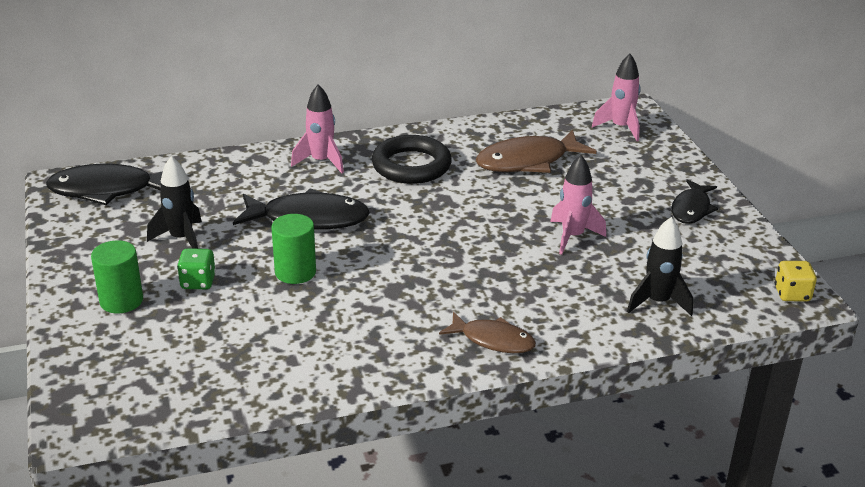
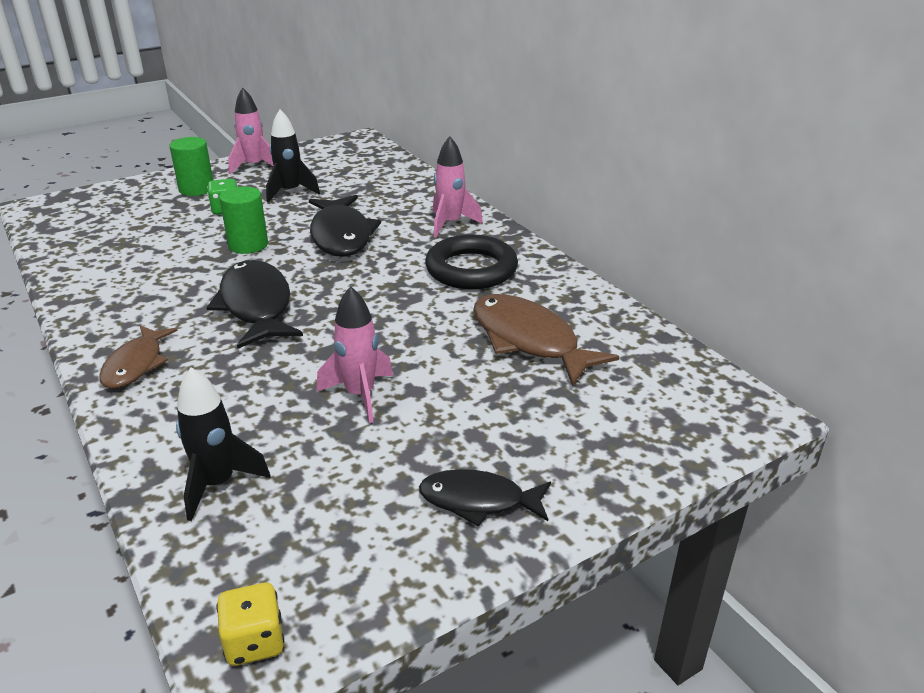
camera: 75 degrees right, 0 degrees up
(108, 190) = (354, 154): black fish -> black fish (256, 306)
(620, 128) = (682, 407): pink rocket -> pink rocket (254, 166)

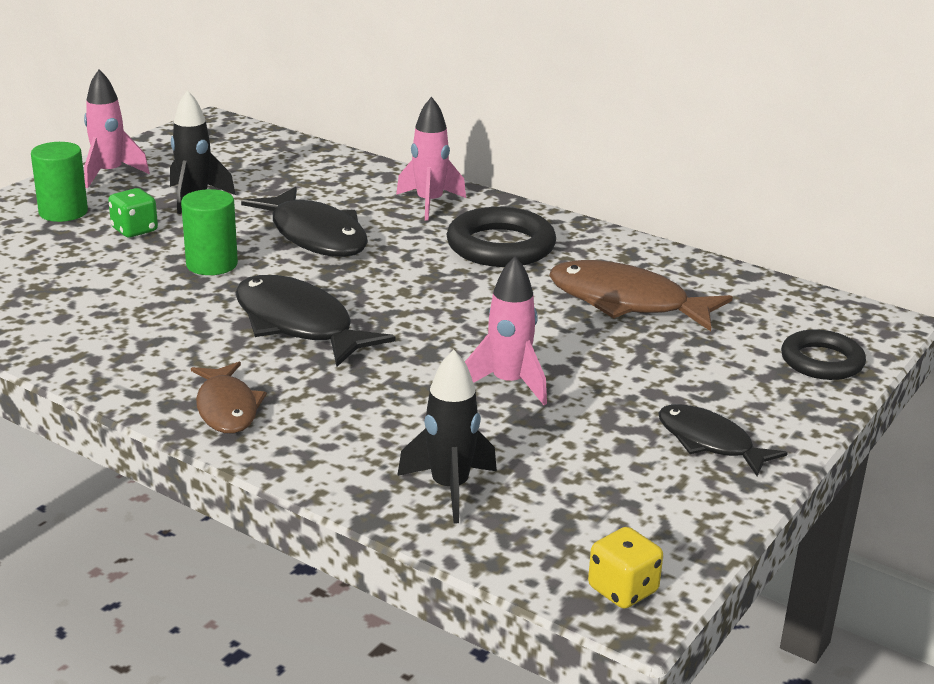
camera: 25 degrees left, 5 degrees down
(478, 501) = (709, 442): black fish -> black fish turned 60 degrees clockwise
(661, 441) = (821, 361): none -> black ring

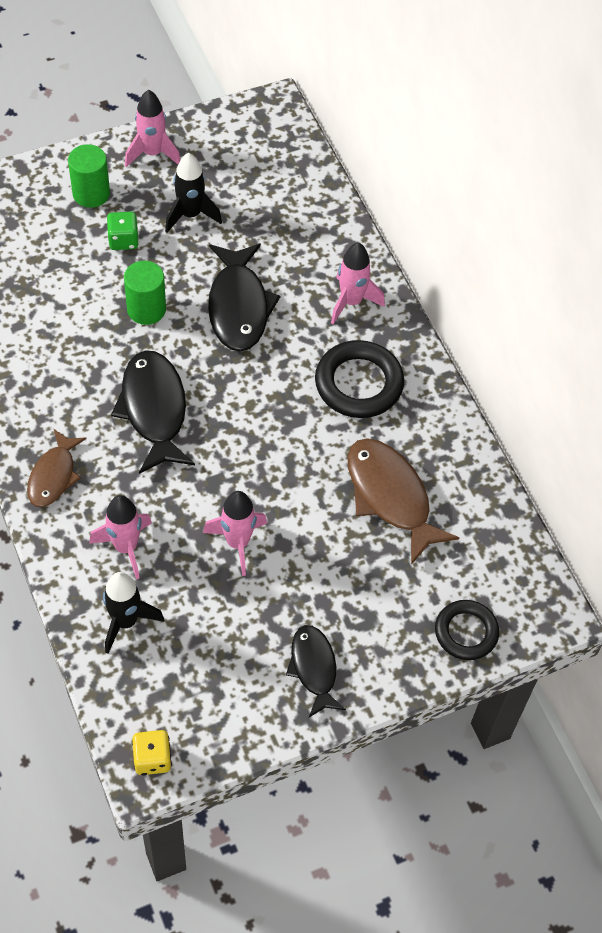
camera: 30 degrees right, 30 degrees up
(381, 431) = (126, 547): none -> pink rocket

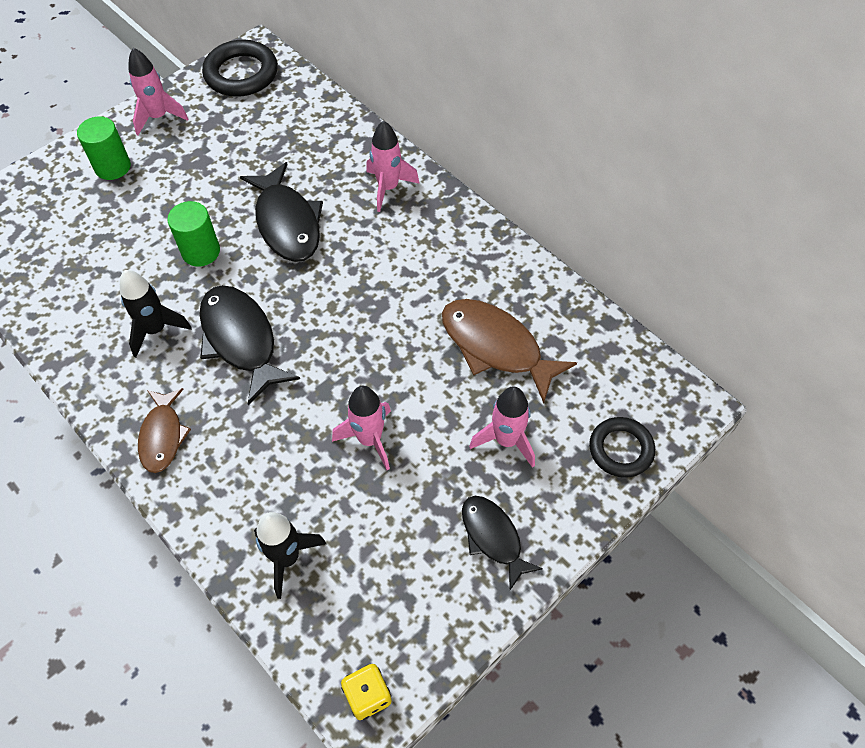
camera: 15 degrees left, 0 degrees up
(123, 240) = (157, 198): green dice -> none
(126, 547) = (260, 482): pink rocket -> pink rocket (506, 440)
(190, 215) = (213, 158): black rocket -> black rocket (156, 330)
(359, 383) = (424, 256): black ring -> black ring (241, 74)

